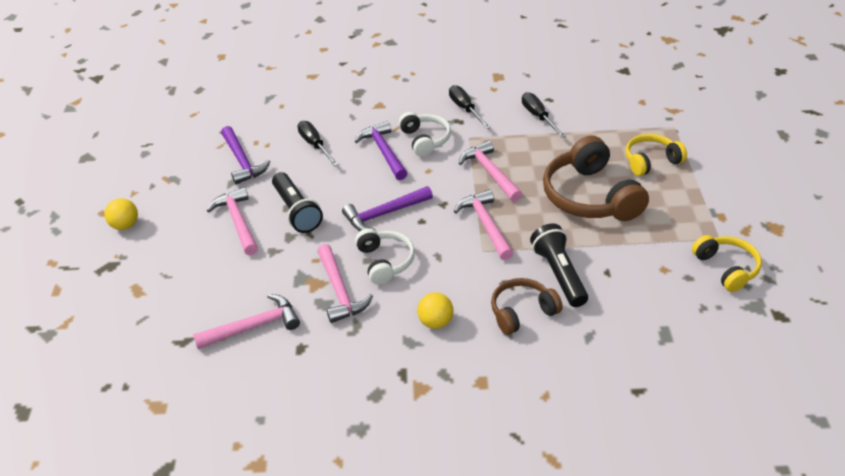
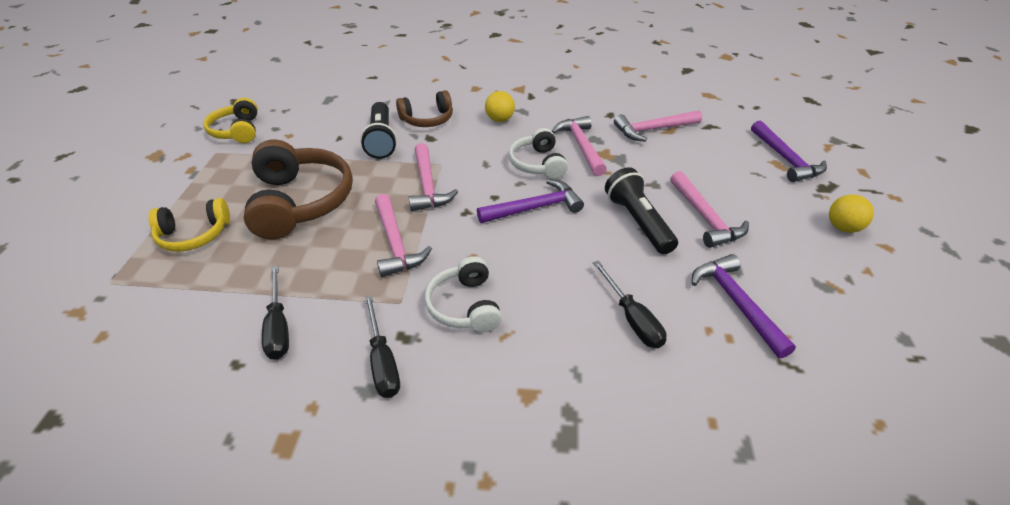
camera: 175 degrees left, 0 degrees up
(384, 152) = (528, 292): purple hammer -> purple hammer (785, 159)

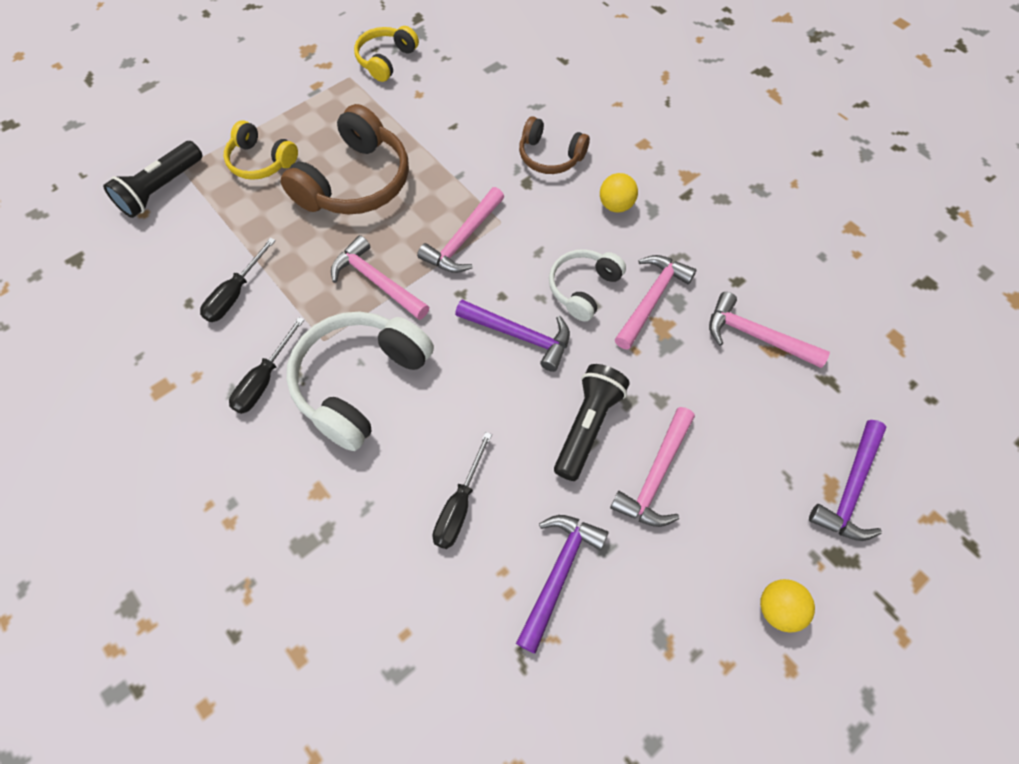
camera: 45 degrees right, 20 degrees up
(381, 140) = (483, 155): black flashlight -> black flashlight (161, 189)
(395, 243) = (377, 282): pink hammer -> pink hammer turned 105 degrees clockwise
(465, 306) = (360, 383): white headphones -> white headphones, size x1.71

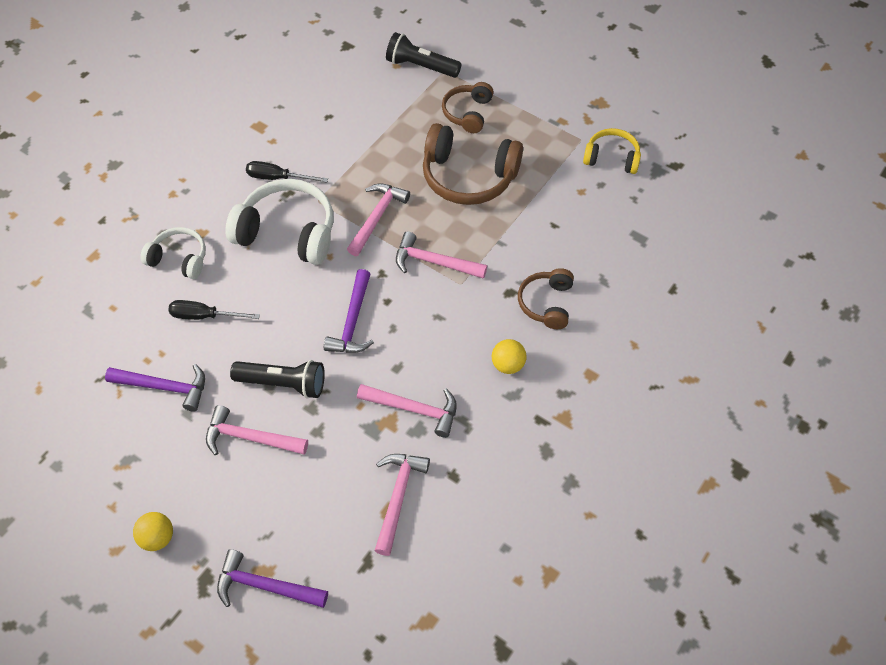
camera: 75 degrees right, 5 degrees down
(235, 294) = (342, 139): black screwdriver -> none
(261, 161) = (468, 113): yellow headphones -> brown headphones
(583, 288) = (410, 356): white headphones -> white headphones (179, 259)

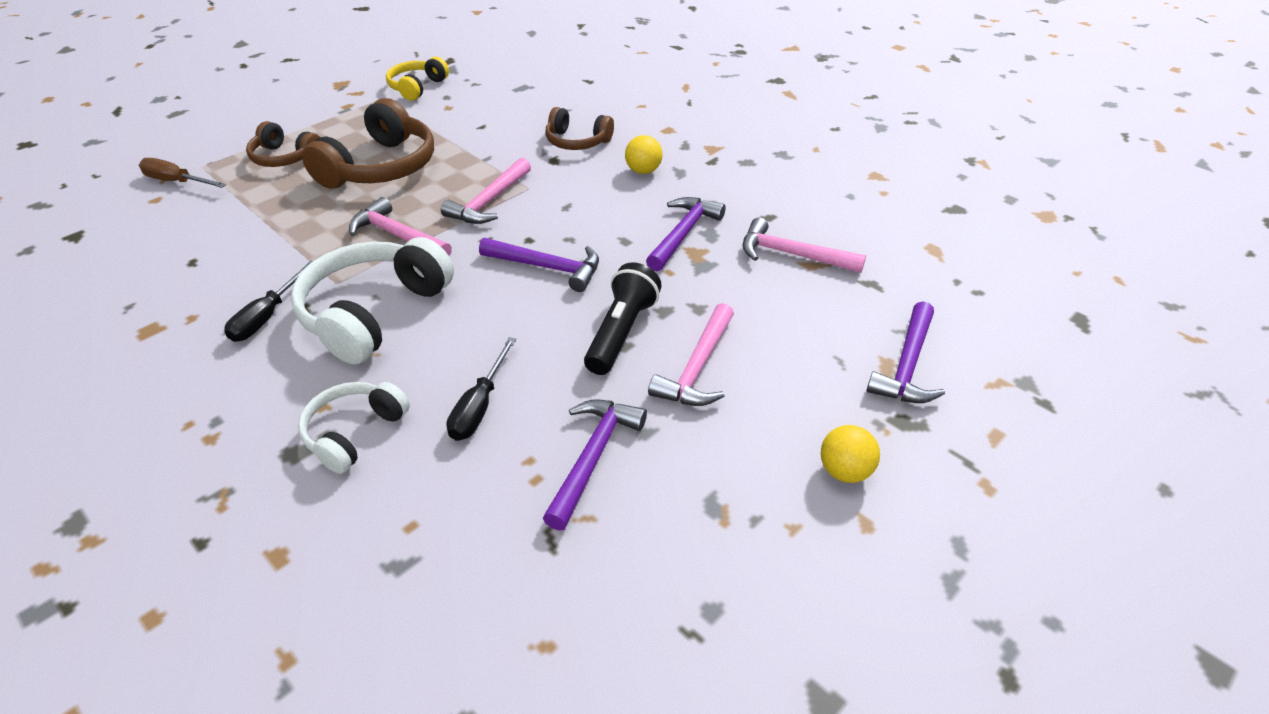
camera: 80 degrees left, 15 degrees down
(414, 409) = (683, 234): pink hammer -> purple hammer
(420, 66) = (177, 182): black flashlight -> brown screwdriver

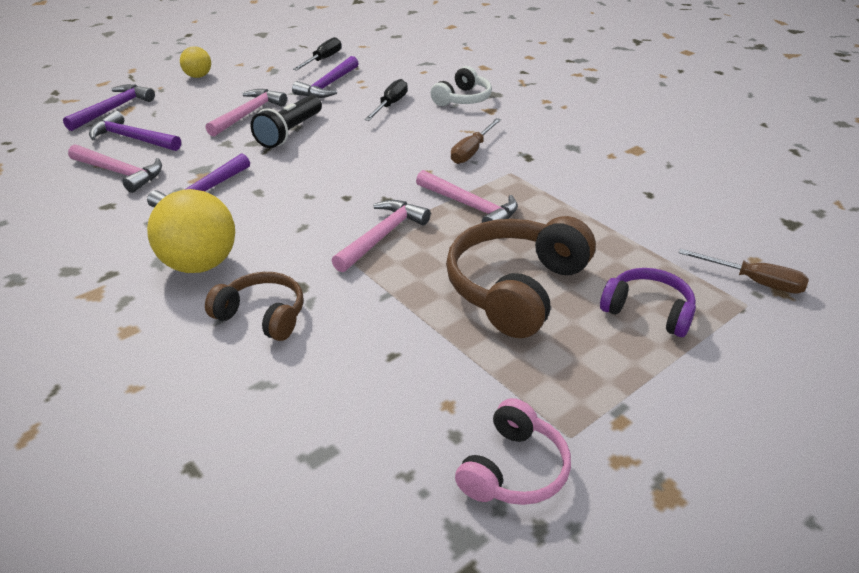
camera: 175 degrees left, 5 degrees down
(267, 316) = (552, 153): black screwdriver -> black screwdriver (323, 60)
(285, 158) = (648, 311): brown headphones -> purple headphones
(374, 313) = (471, 151): white headphones -> brown screwdriver
(417, 87) = (514, 469): yellow headphones -> pink headphones
(547, 267) = (334, 174): purple hammer -> purple hammer (132, 138)
(643, 171) = (200, 264): yellow ball -> yellow ball, size x1.83

